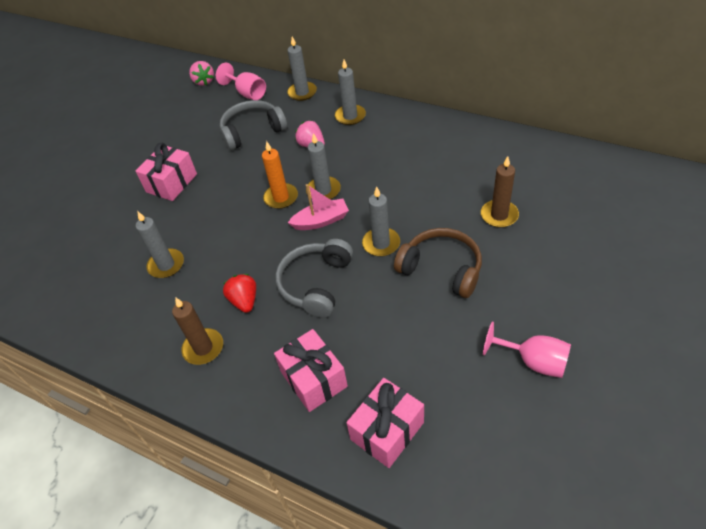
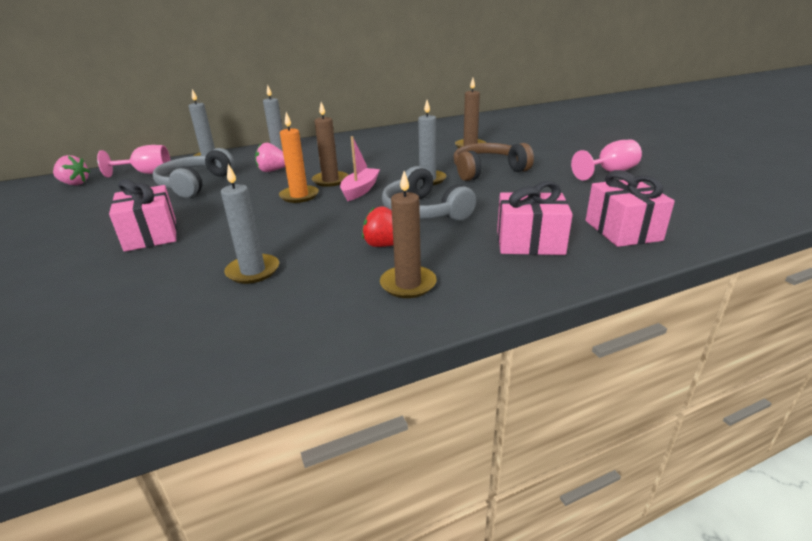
camera: 55 degrees left, 20 degrees down
(323, 190) = (330, 180): grey candle -> brown candle

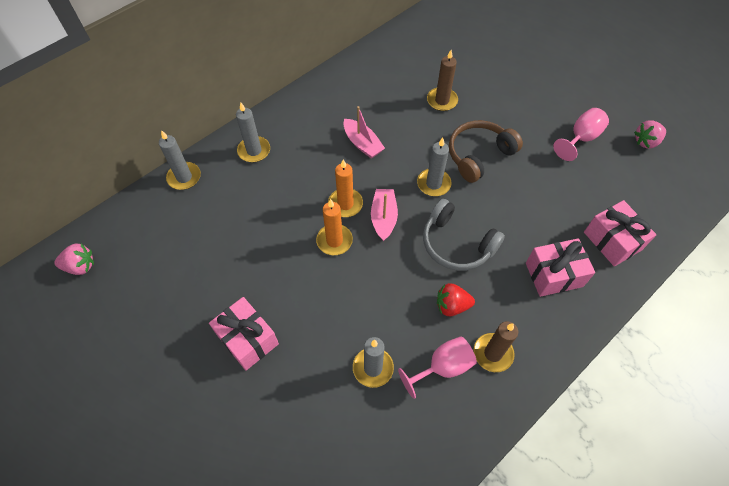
camera: 20 degrees left, 30 degrees up
(147, 173) = (143, 227): pink goblet -> pink goblet (443, 367)
(195, 184) = (215, 239): grey headphones -> none
(273, 170) = (275, 194): pink strawberry -> pink strawberry (646, 142)
(330, 180) = (345, 204): brown candle -> orange candle
(376, 157) = (362, 144): none -> pink boat

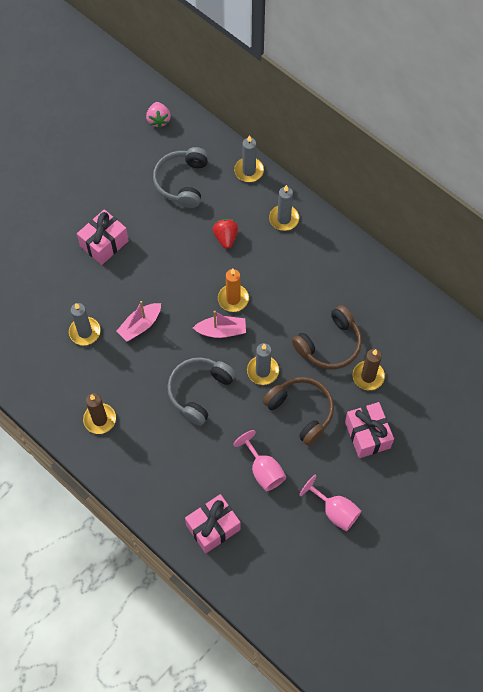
camera: 85 degrees right, 5 degrees up
(180, 244) = (182, 182): none -> grey headphones
(334, 241) = (195, 294): orange candle -> none
(362, 144) = (303, 307): pink boat -> pink boat (140, 325)
(406, 126) = (329, 344): none -> brown headphones
(443, 367) = (87, 382): pink goblet -> pink goblet (263, 470)
(452, 305) = (140, 388): red strawberry -> red strawberry (226, 238)
(554, 274) = (174, 472): pink gift -> pink gift (367, 435)
(646, 142) = (339, 578): pink strawberry -> none

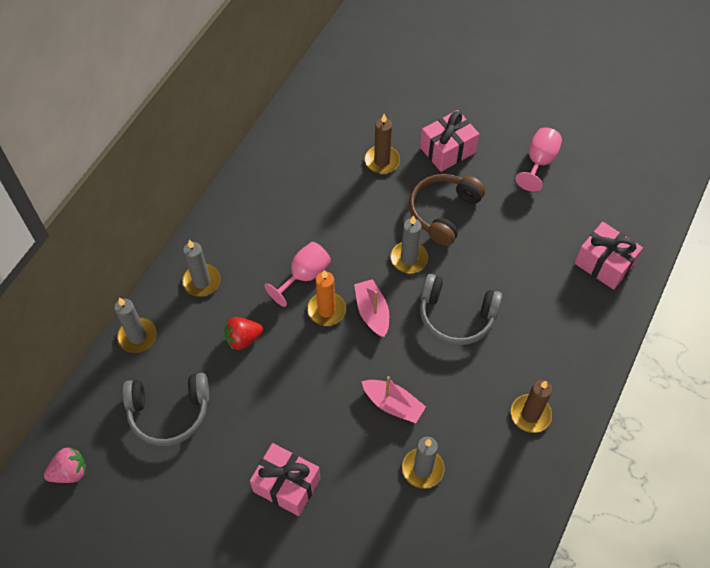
camera: 105 degrees left, 5 degrees down
(263, 470) = (523, 232): pink goblet -> pink goblet (304, 276)
(329, 344) = (356, 202): brown headphones -> none

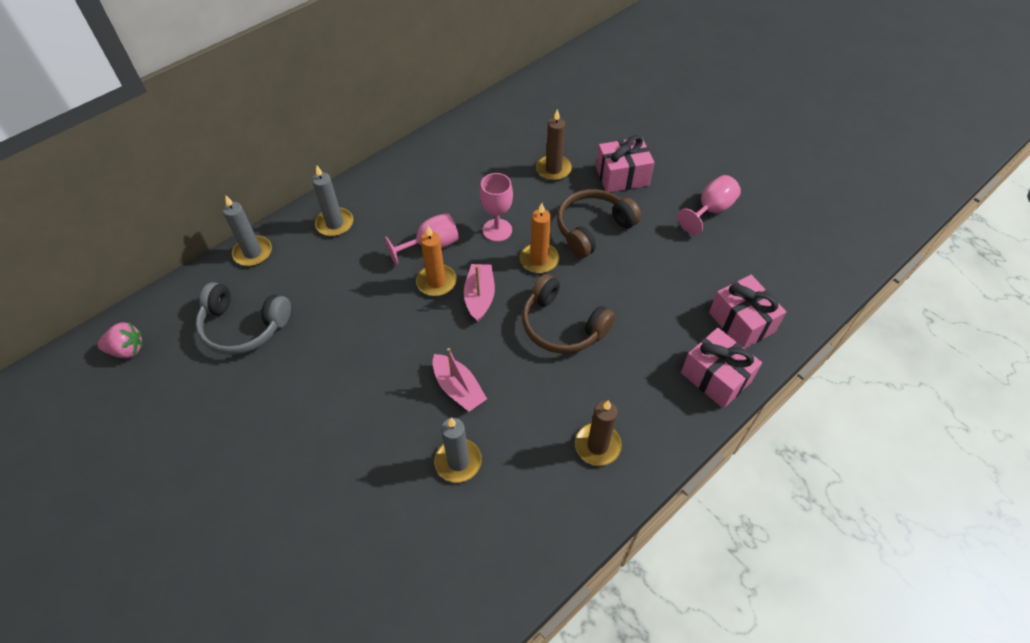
camera: 20 degrees right, 5 degrees down
(243, 339) = (345, 283): red strawberry -> none
(287, 485) = (315, 430): pink gift -> pink gift (715, 377)
(358, 240) = (497, 230): none -> pink goblet
(409, 259) = (539, 260): grey candle -> orange candle
(456, 316) = (562, 325): grey headphones -> brown headphones

